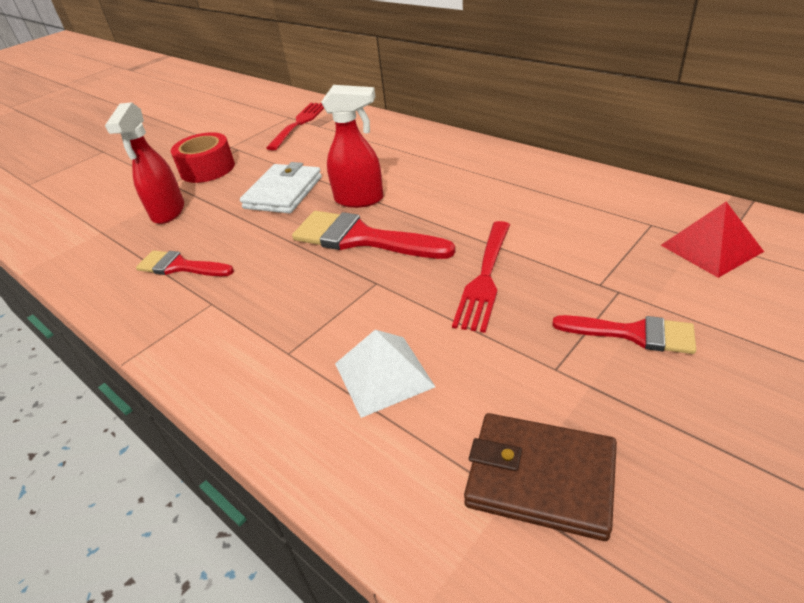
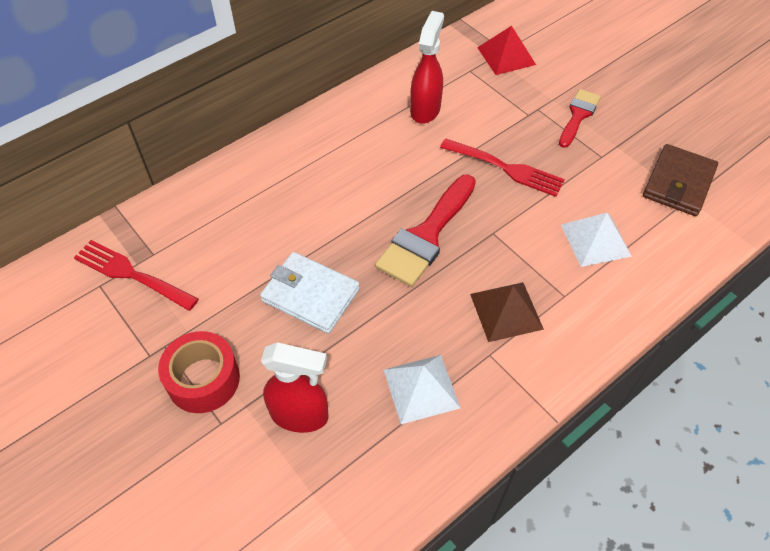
camera: 85 degrees left, 15 degrees up
(180, 266) = (421, 388): red brush -> white pyramid
(265, 307) = (506, 311): none -> brown pyramid
(360, 200) = (357, 230): red spray bottle -> red spray bottle (425, 109)

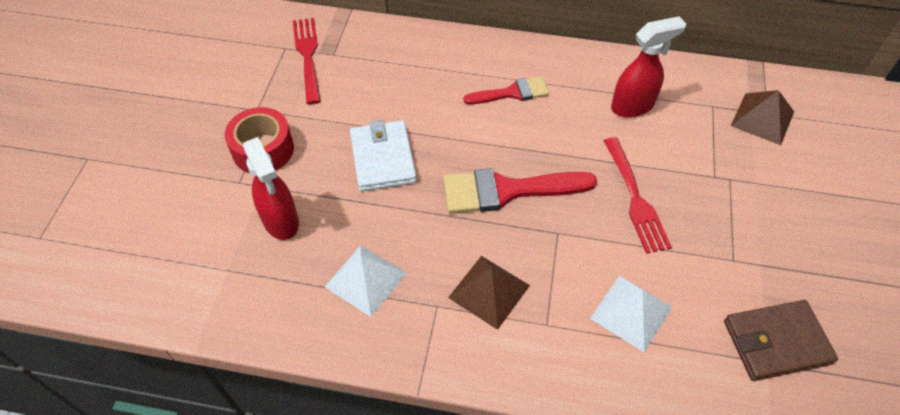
camera: 50 degrees right, 0 degrees up
(506, 56) = (762, 118): red pyramid -> brown pyramid
(578, 115) = (760, 213): red brush -> red brush (512, 93)

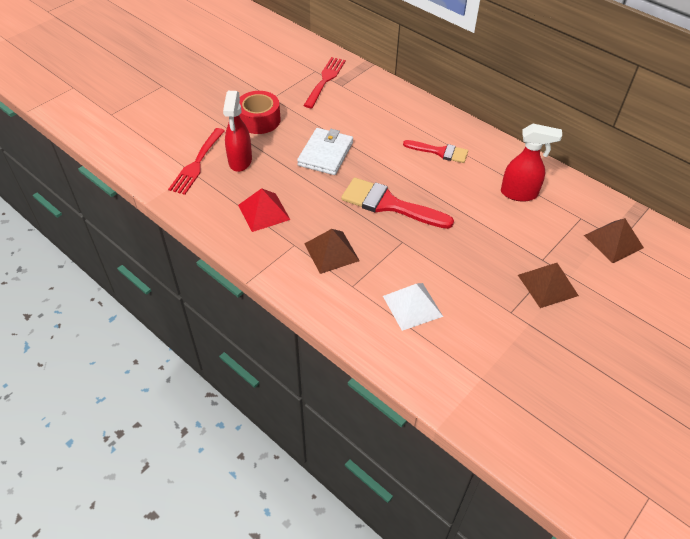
camera: 30 degrees right, 5 degrees down
(365, 280) = (264, 212): white pyramid -> red pyramid
(635, 199) = (472, 247): red fork -> red fork (197, 163)
(742, 206) = (547, 285): none -> brown pyramid
(776, 342) = (498, 370): brown wallet -> none

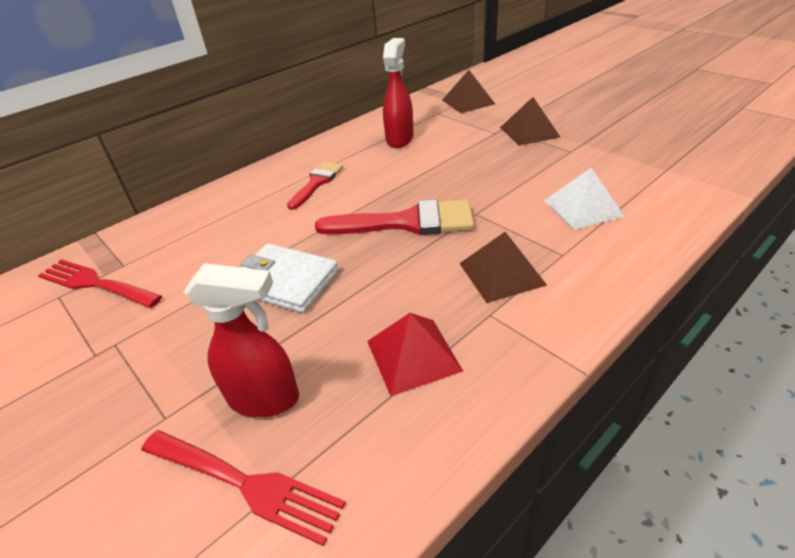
camera: 80 degrees left, 10 degrees down
(259, 120) = (152, 372): red tape -> none
(389, 204) = (407, 222): red brush -> red brush turned 120 degrees counterclockwise

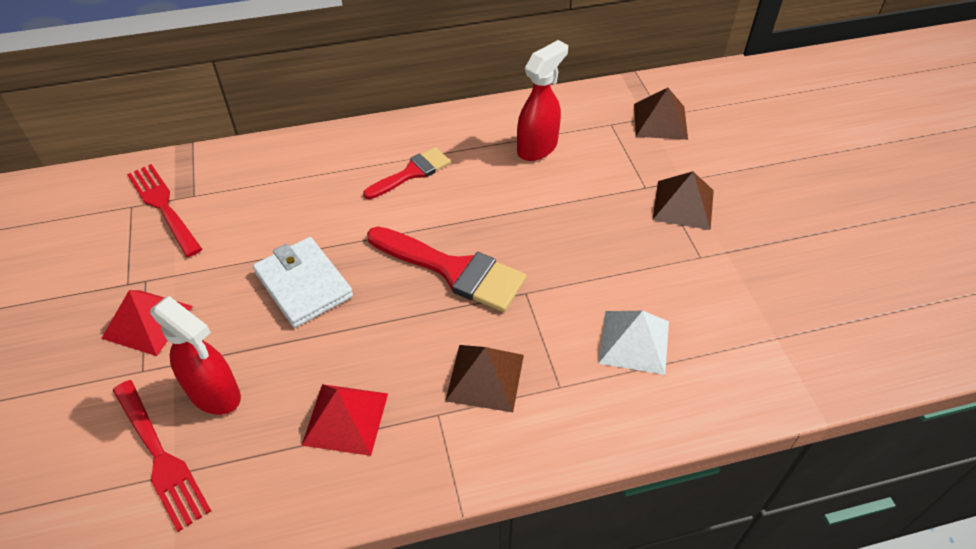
camera: 25 degrees right, 10 degrees up
(141, 374) = (148, 321): none -> red pyramid

